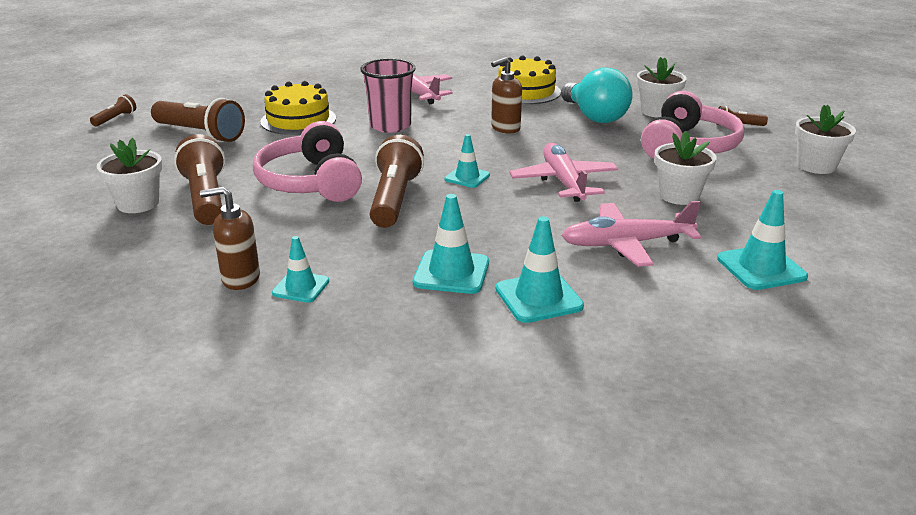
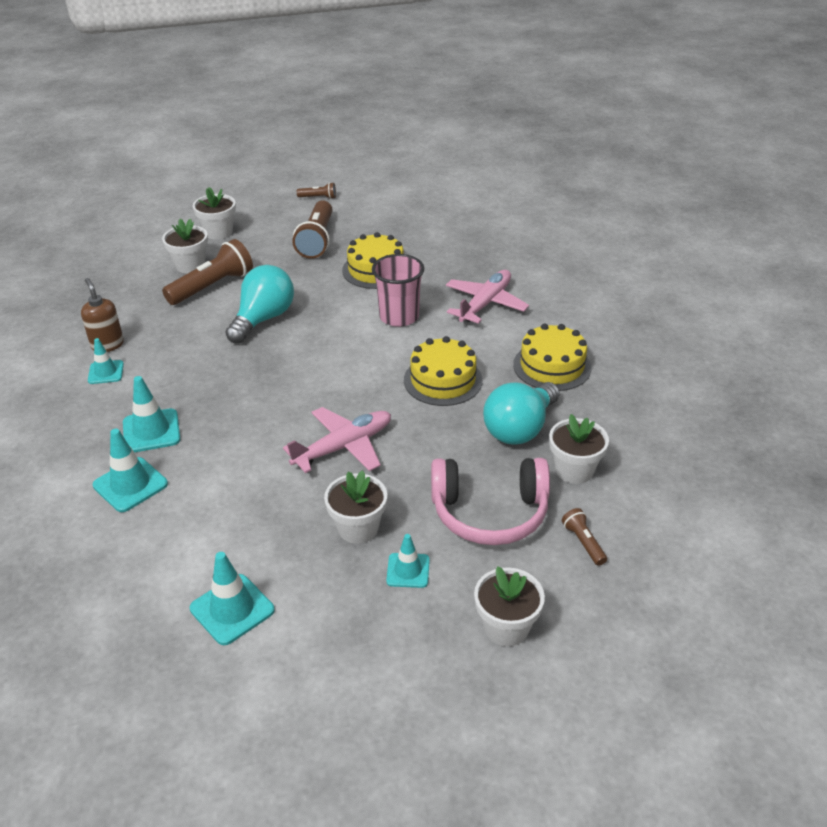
camera: 65 degrees right, 10 degrees up
(91, 177) = (218, 232): none -> white flower pot
(311, 182) = (263, 319): pink headphones -> turquoise light bulb
(394, 199) = (256, 366): brown flashlight -> none
(467, 177) = (319, 390): turquoise traffic cone -> turquoise traffic cone (408, 570)
(505, 128) = (443, 380): brown soap dispenser -> yellow cake
(627, 244) = (239, 513): pink plane -> none

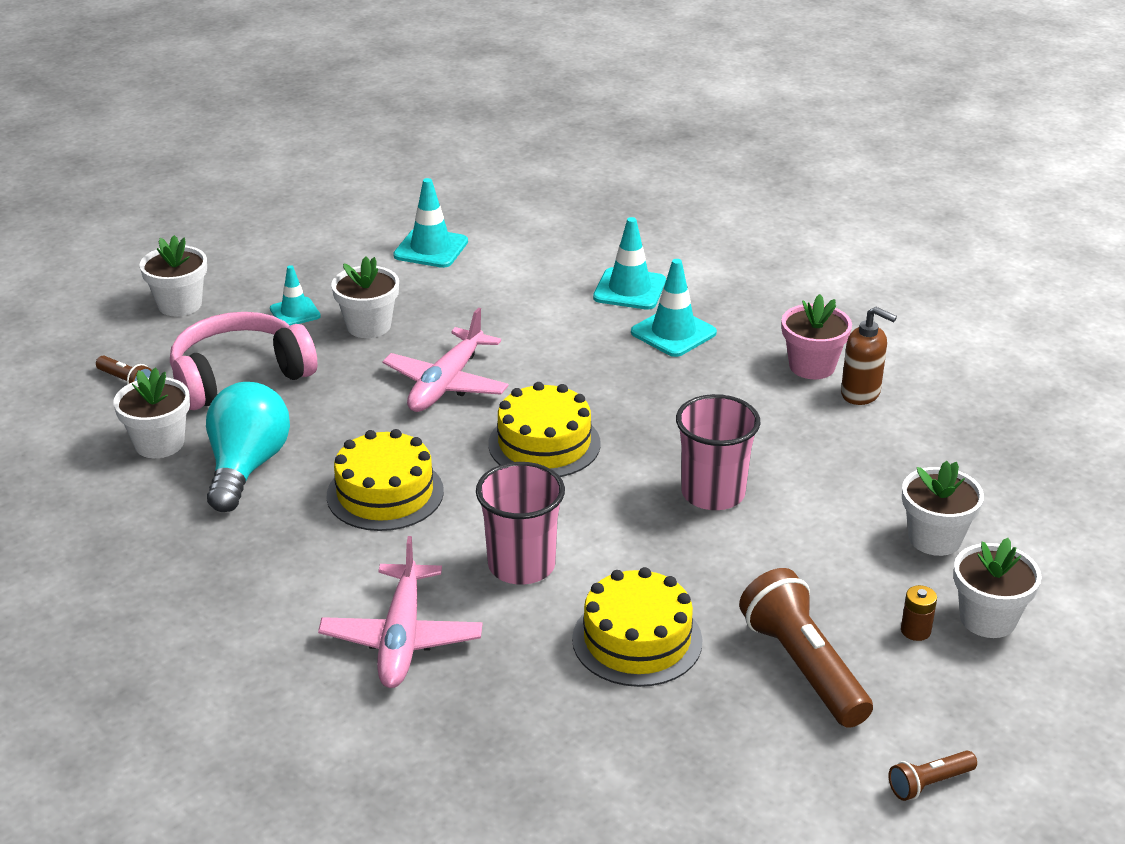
camera: 150 degrees right, 5 degrees down
(106, 372) = (812, 366): turquoise traffic cone -> pink flower pot
(213, 286) = (850, 516): brown flashlight -> none
(254, 237) = (915, 631): none -> brown battery
(263, 319) = (713, 493): turquoise light bulb -> pink cup
(552, 366) = (240, 564): yellow cake -> yellow cake (544, 444)

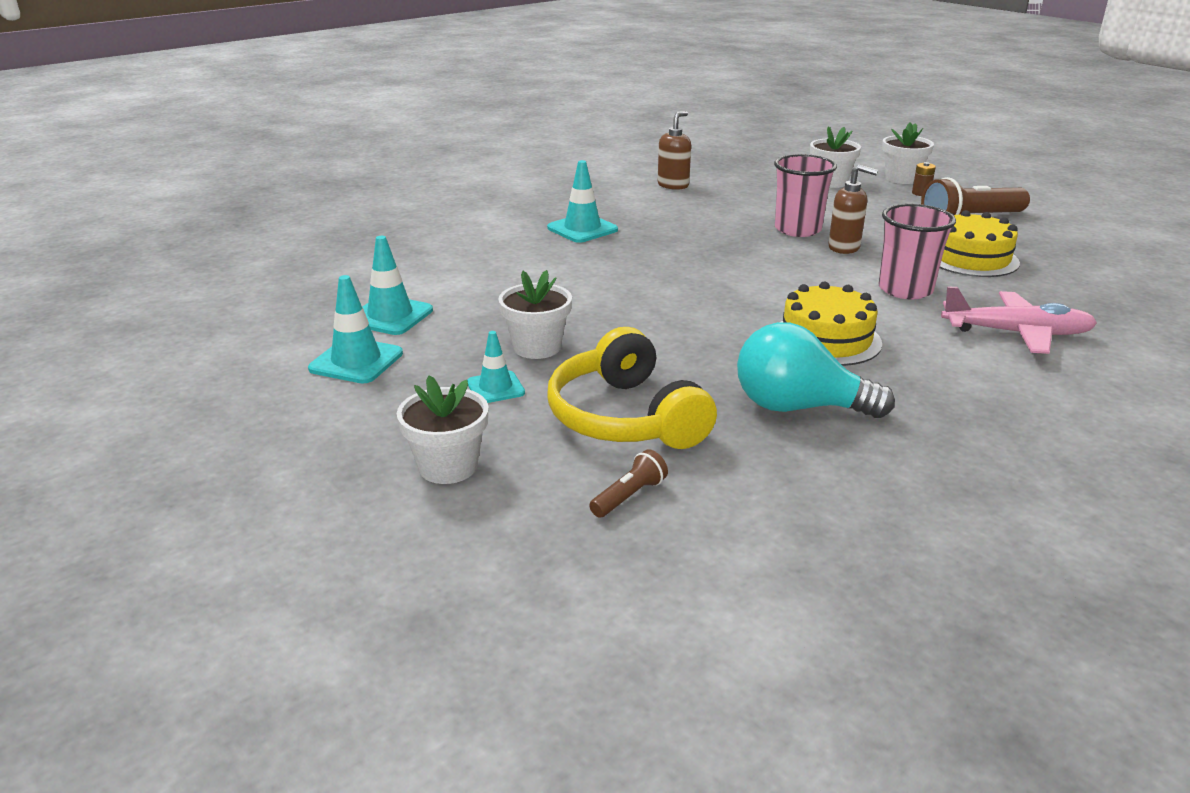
camera: 85 degrees left, 5 degrees down
(159, 443) = (762, 463): white flower pot -> none
(239, 377) = (626, 417): pink headphones -> yellow headphones
(446, 383) = (649, 312): pink plane -> none
(544, 444) = (742, 277): yellow cake -> none
(629, 289) = (509, 239): turquoise traffic cone -> turquoise traffic cone (356, 361)
(654, 528) = (844, 248): none -> brown soap dispenser
(812, 366) = (637, 194): pink flower pot -> none
(929, 784) = (1049, 201): brown flashlight -> none

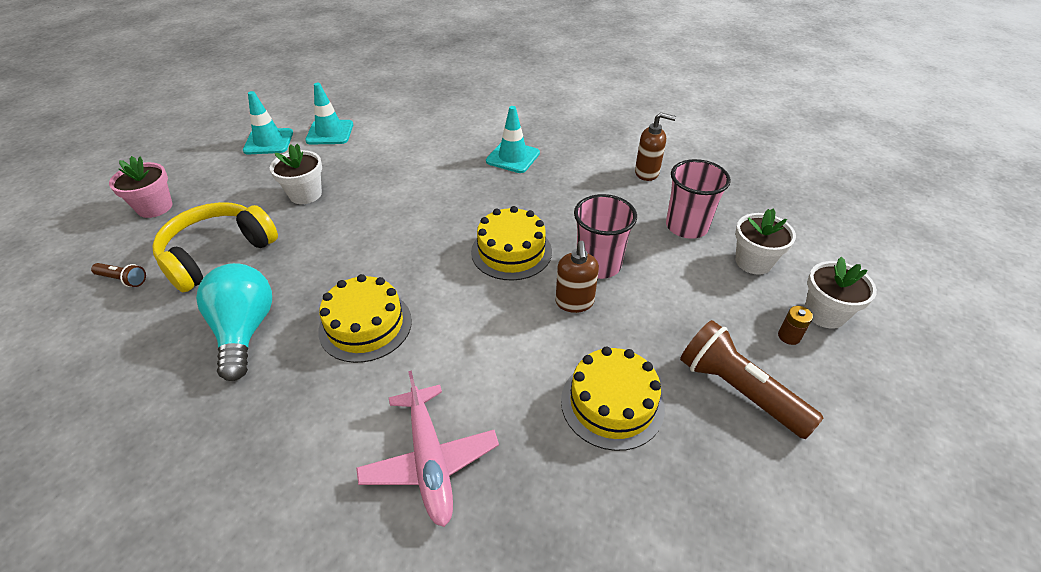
camera: 65 degrees right, 15 degrees up
(448, 466) = (155, 207): white flower pot -> pink flower pot
(495, 388) = (247, 195): turquoise traffic cone -> none
(752, 258) = (511, 251): none -> yellow cake
(905, 290) = (495, 361): pink cup -> pink cup (686, 226)

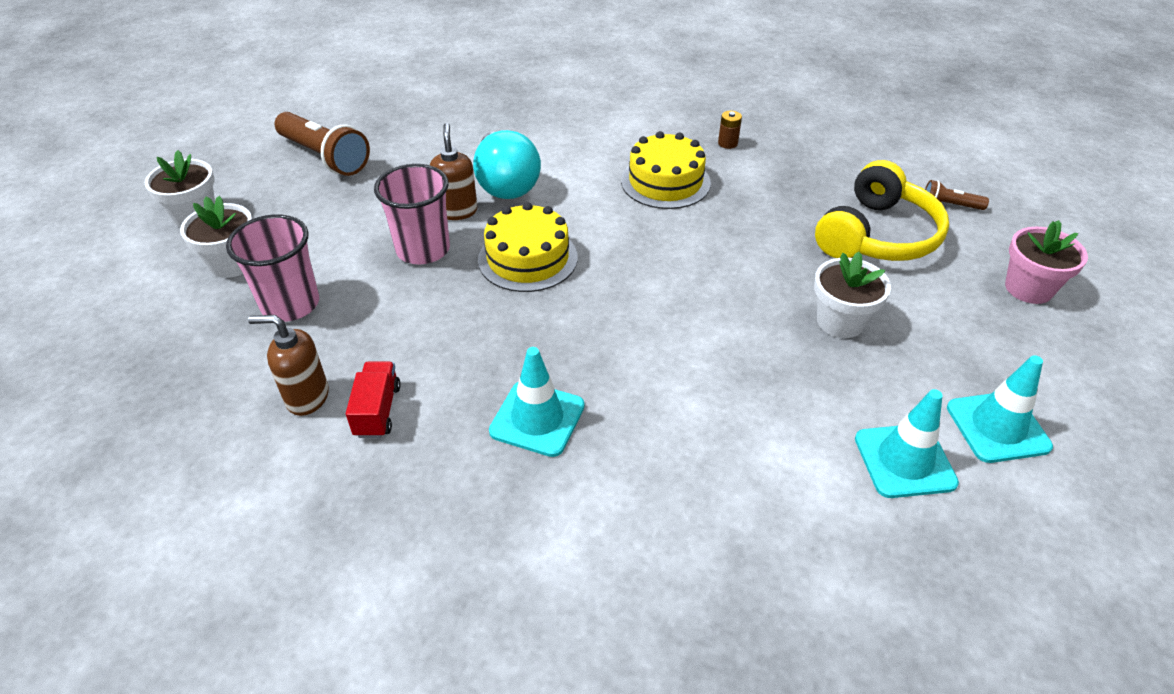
camera: 175 degrees right, 0 degrees up
(245, 330) = (777, 172): turquoise light bulb -> turquoise light bulb (505, 184)
(429, 460) = (576, 112): pink plane -> none
(603, 165) = (377, 411): none -> red truck
(612, 403) = (435, 145): yellow cake -> none
(789, 336) = (249, 195): brown battery -> brown battery (727, 143)

